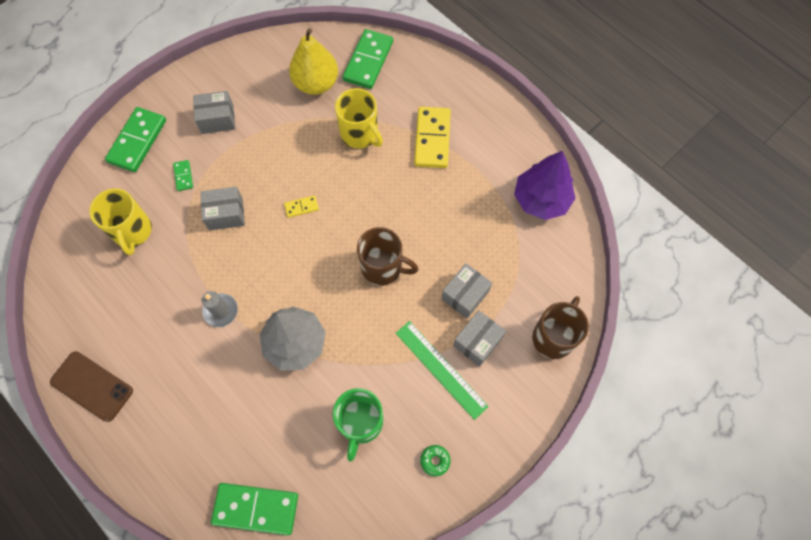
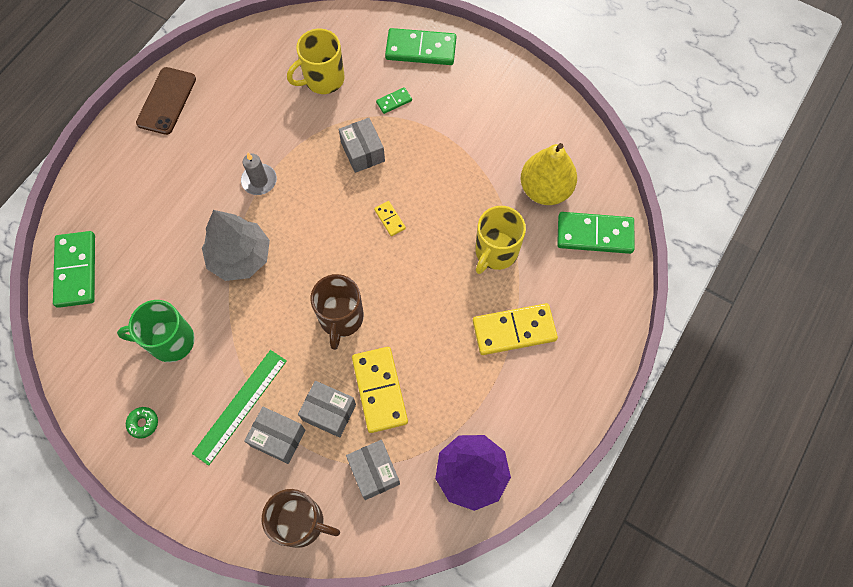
camera: 75 degrees right, 0 degrees up
(217, 119) = (468, 110): grey box -> grey box (374, 472)
(456, 251) = (380, 390): none -> yellow domino

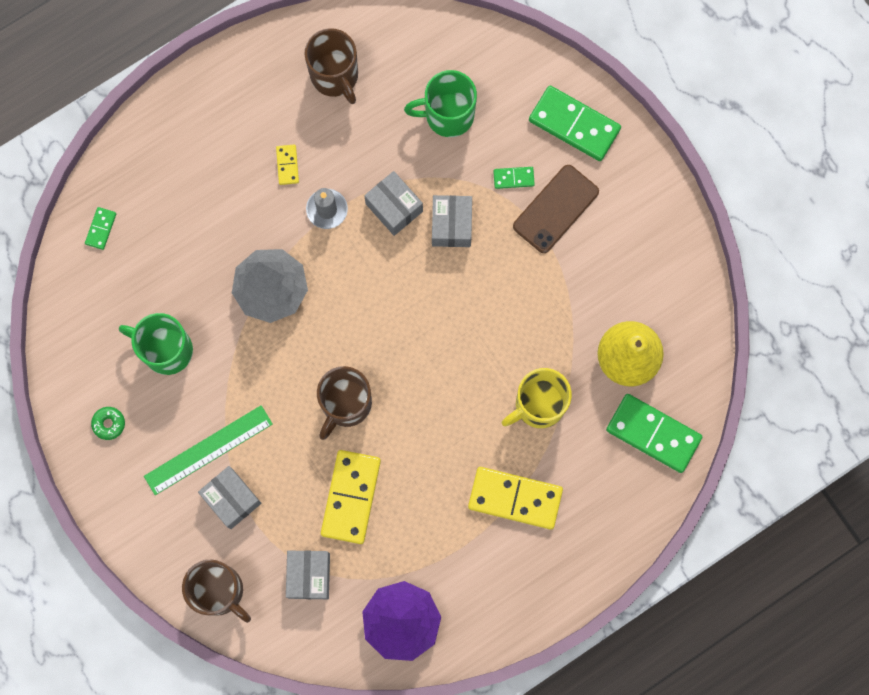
camera: 25 degrees right, 10 degrees up
(76, 270) = (101, 229): green domino -> green domino, size x0.47
(166, 101) = (266, 66): brown phone -> brown phone (555, 209)
(224, 87) = (335, 76): none -> brown mug
(323, 79) = (447, 115): yellow mug -> green mug
(329, 412) = (291, 496): grey box -> grey box (394, 207)
(390, 219) = (445, 317): yellow domino -> yellow domino (287, 165)

